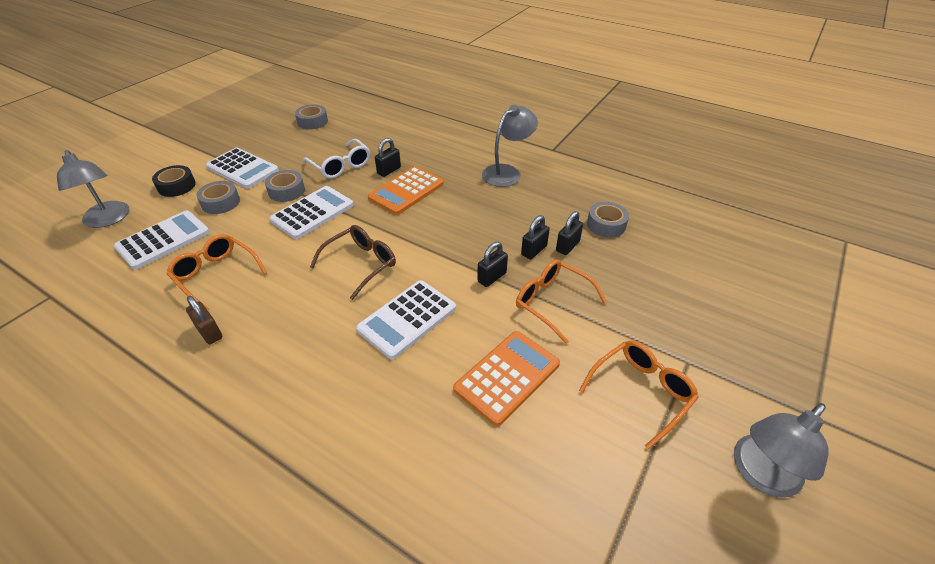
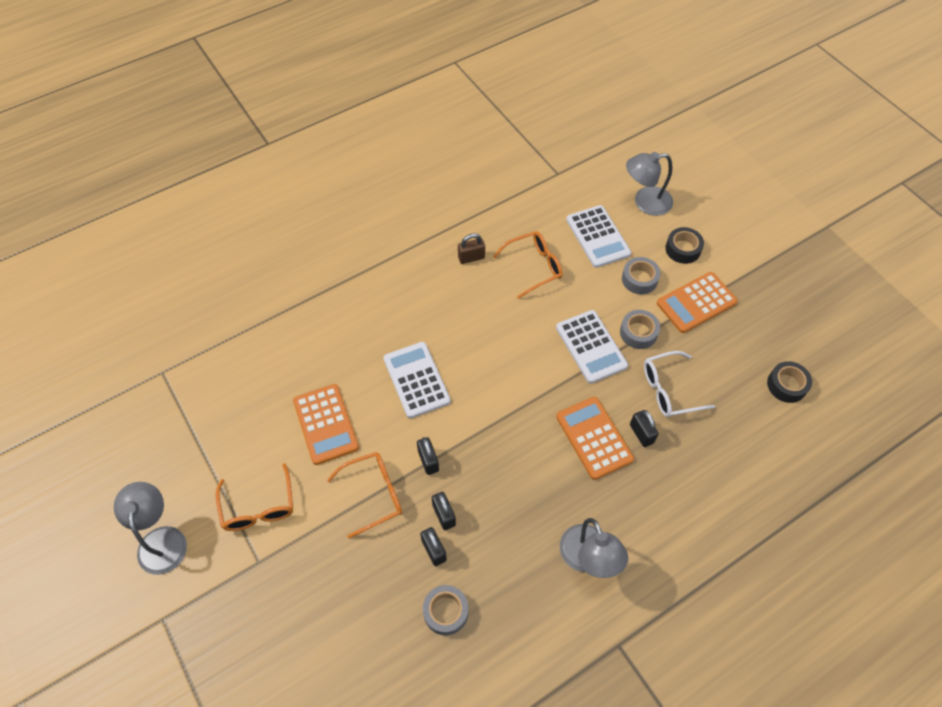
camera: 115 degrees right, 15 degrees up
(242, 169) = (696, 303): white calculator -> orange calculator
(312, 122) = (786, 385): grey tape -> black tape
(361, 264) = (497, 366): brown glasses -> none

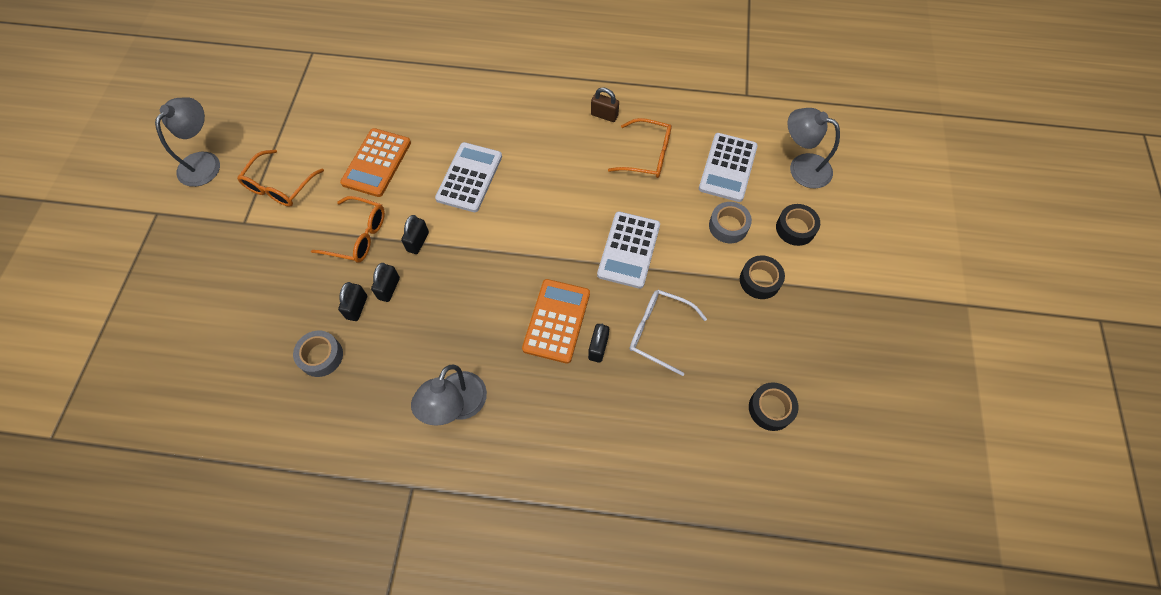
camera: 40 degrees right, 5 degrees up
(638, 333) = (681, 268): grey tape -> none
(696, 303) = (760, 280): orange calculator -> black tape

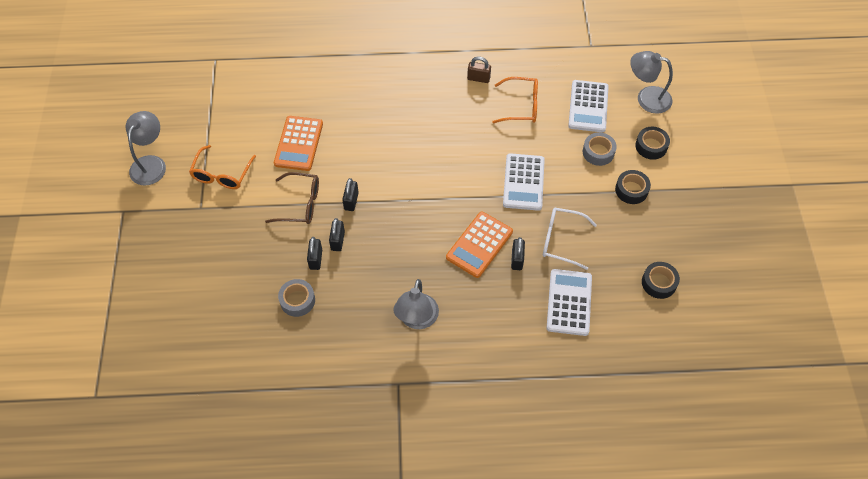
camera: 10 degrees left, 5 degrees down
(358, 236) = (300, 204): orange glasses -> brown glasses
(469, 177) = (379, 144): white calculator -> white calculator (569, 302)
(556, 321) = (479, 245): orange calculator -> orange calculator turned 150 degrees counterclockwise

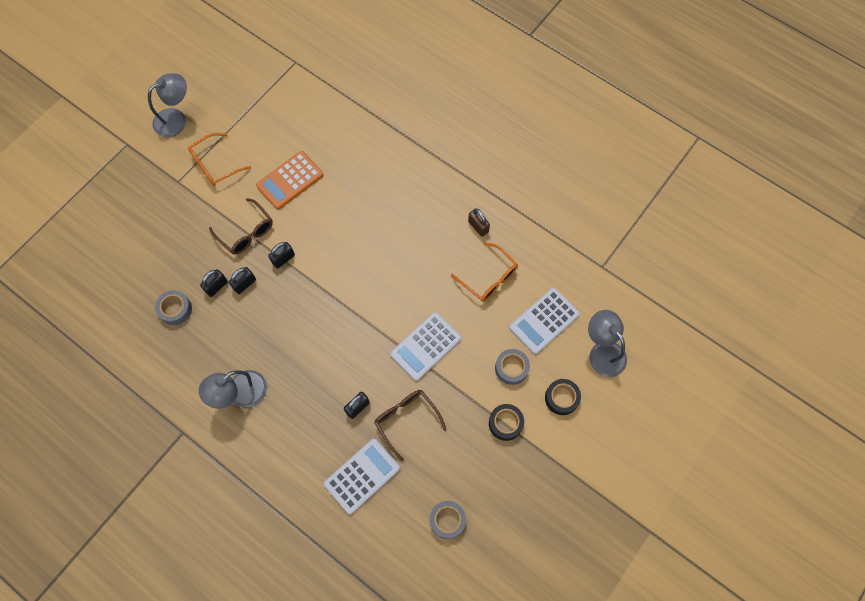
camera: 40 degrees right, 10 degrees up
(479, 245) = (341, 371): orange calculator -> none
(561, 240) = (406, 420): white glasses -> brown glasses
(659, 283) = (447, 520): black tape -> grey tape

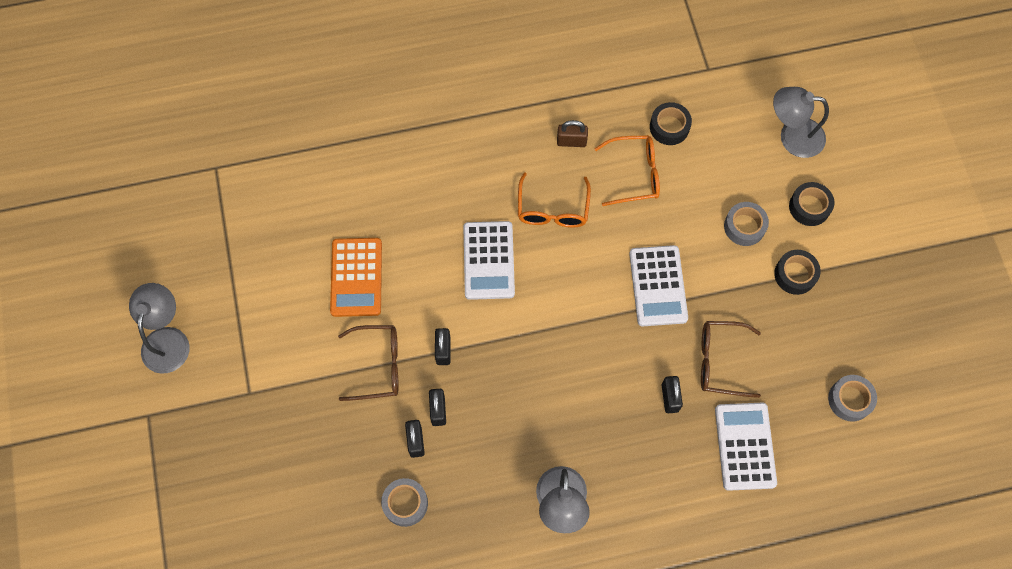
camera: 50 degrees left, 0 degrees up
(215, 165) = (265, 340): orange glasses -> orange glasses (552, 210)
(540, 274) = (669, 127): none -> black tape
(544, 321) = (720, 161): white calculator -> white calculator (488, 260)

